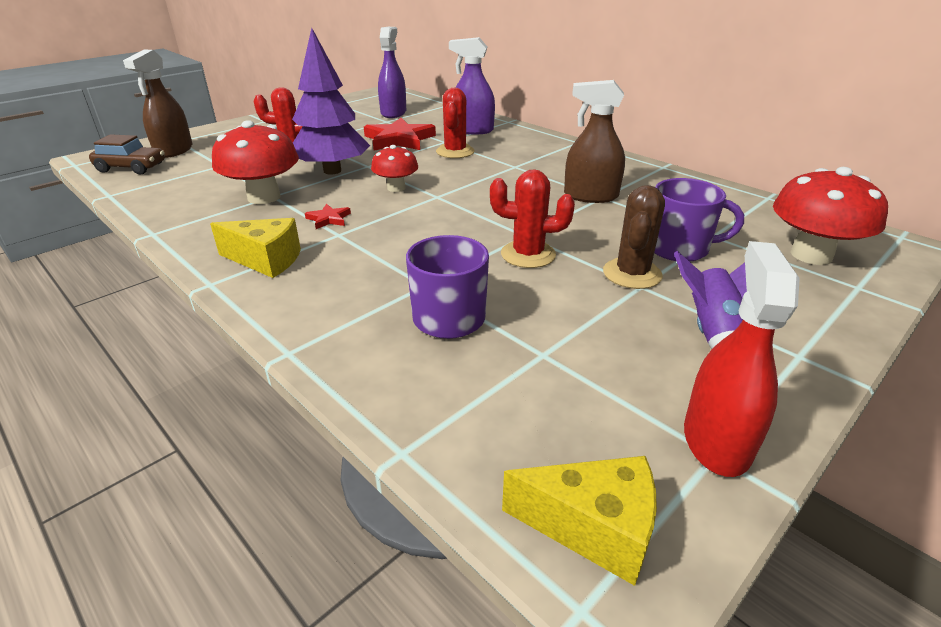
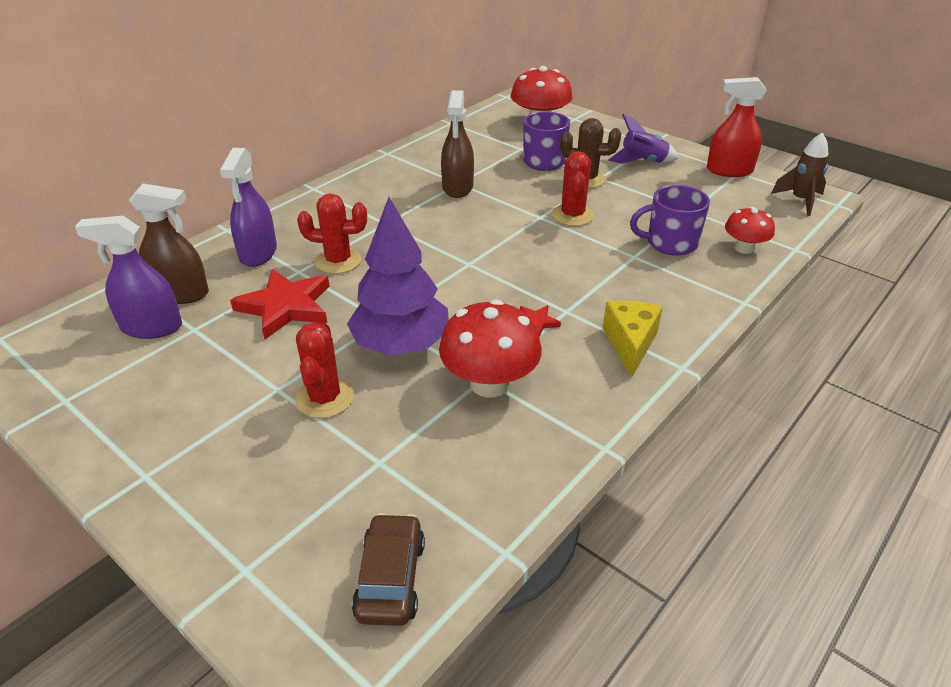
camera: 95 degrees left, 5 degrees up
(174, 151) = (305, 552): brown spray bottle -> brown spray bottle (181, 293)
(396, 188) = (451, 290): red mushroom -> red mushroom (744, 248)
(593, 528) = (800, 201): yellow cheese -> brown rocket

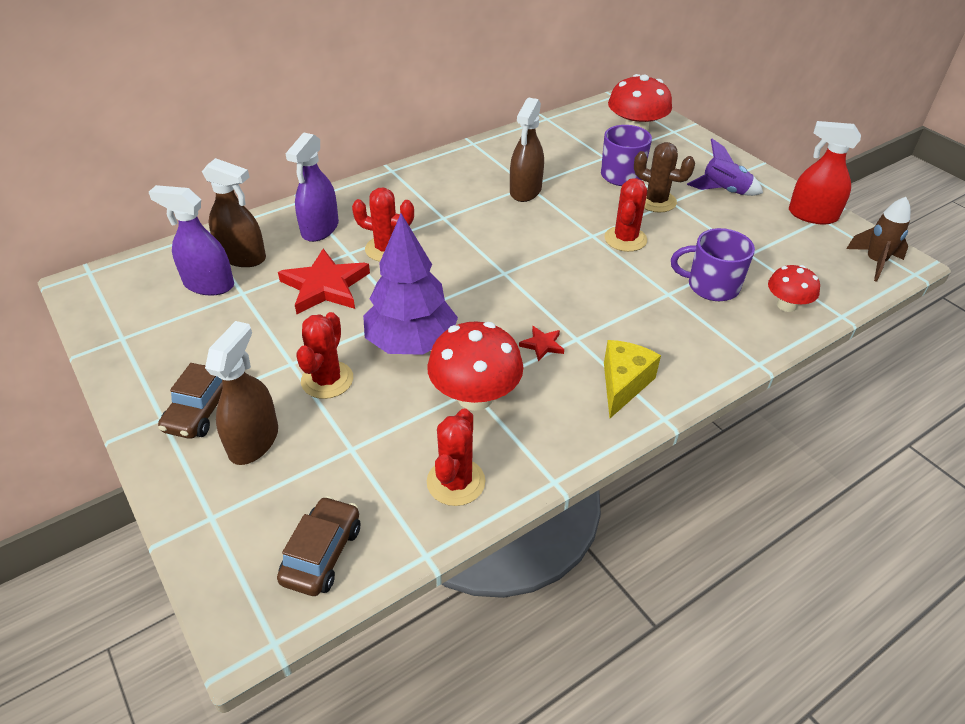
camera: 15 degrees right, 5 degrees up
(190, 458) = (201, 411): none -> brown car
(265, 477) = (254, 441): none -> brown spray bottle
(505, 471) = (456, 482): none -> red cactus

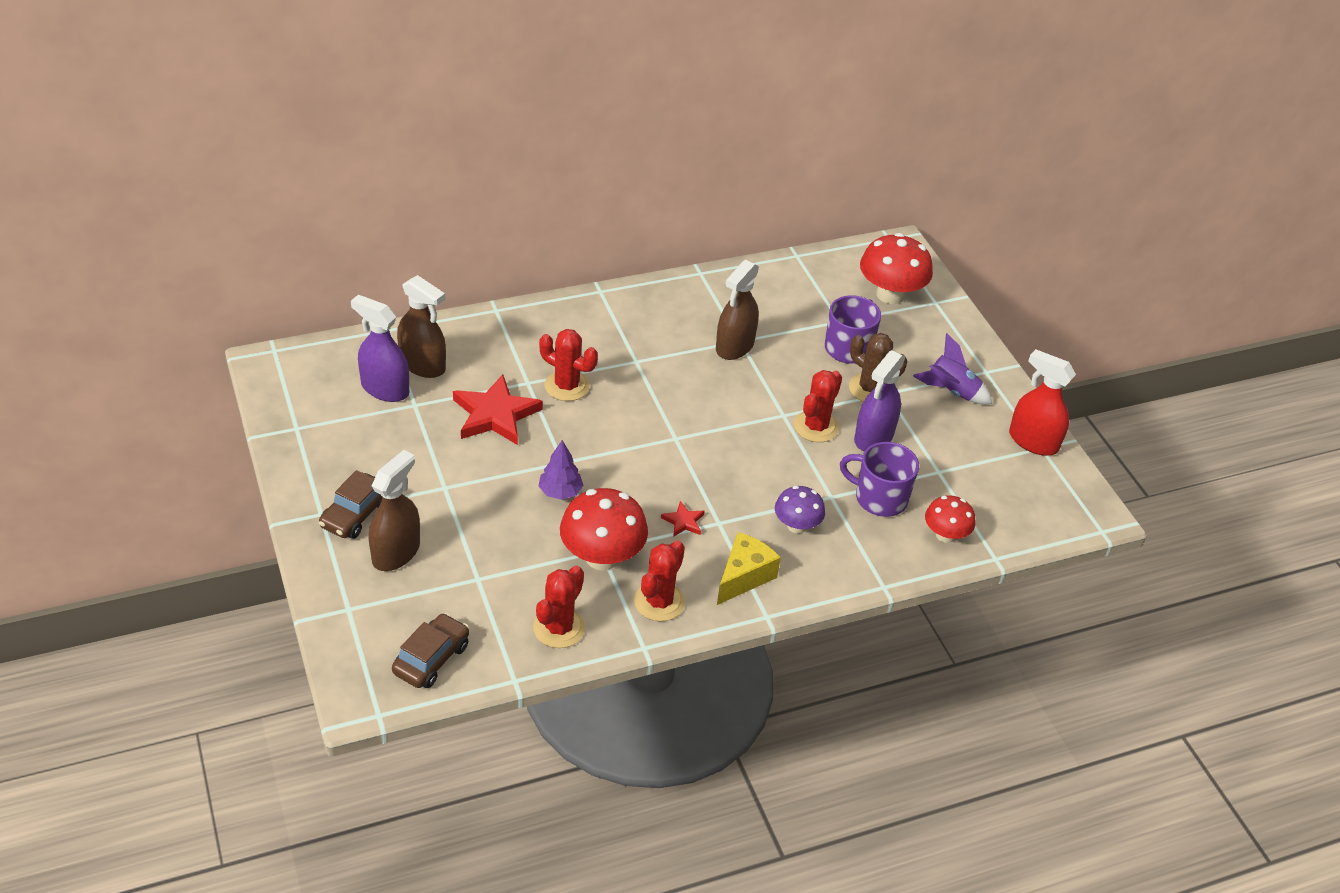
camera: 10 degrees right, 0 degrees up
(320, 229) = (506, 348): purple spray bottle -> purple spray bottle (873, 437)
(327, 380) = (473, 511): red cactus -> red cactus (659, 602)
(411, 343) = (560, 492): purple tree -> purple tree, size x0.49
(650, 326) = (796, 525): none -> purple mushroom
(874, 262) = (1067, 509): brown rocket -> none

